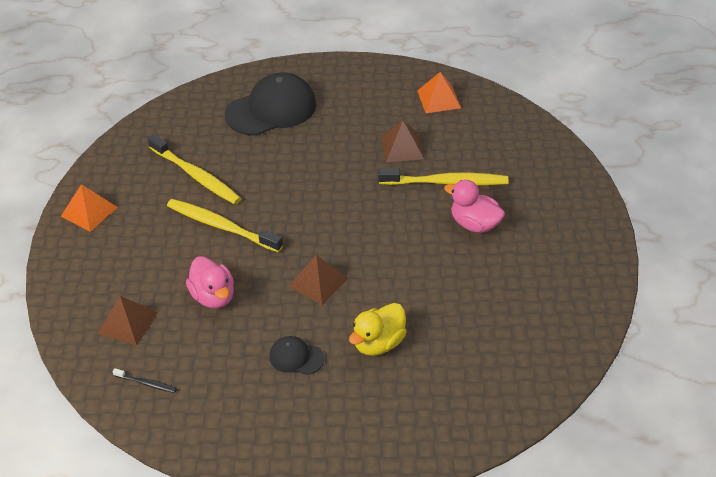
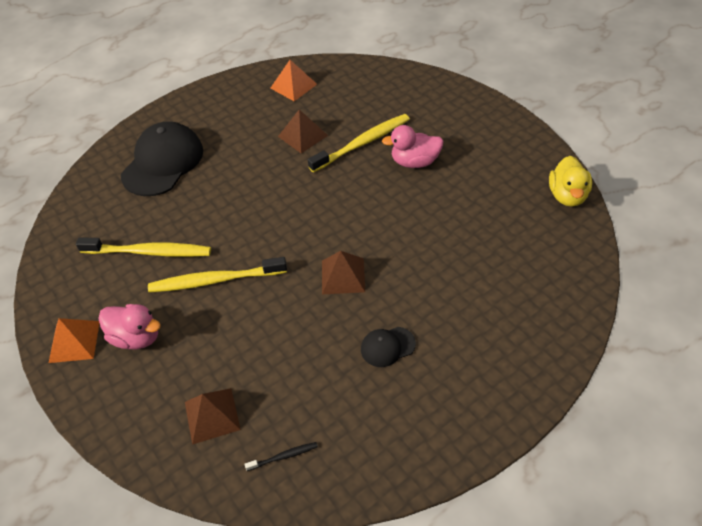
camera: 35 degrees left, 5 degrees up
(213, 296) = (268, 342): pink duck -> pink duck (136, 337)
(378, 343) = (438, 293): yellow duck -> yellow duck (567, 196)

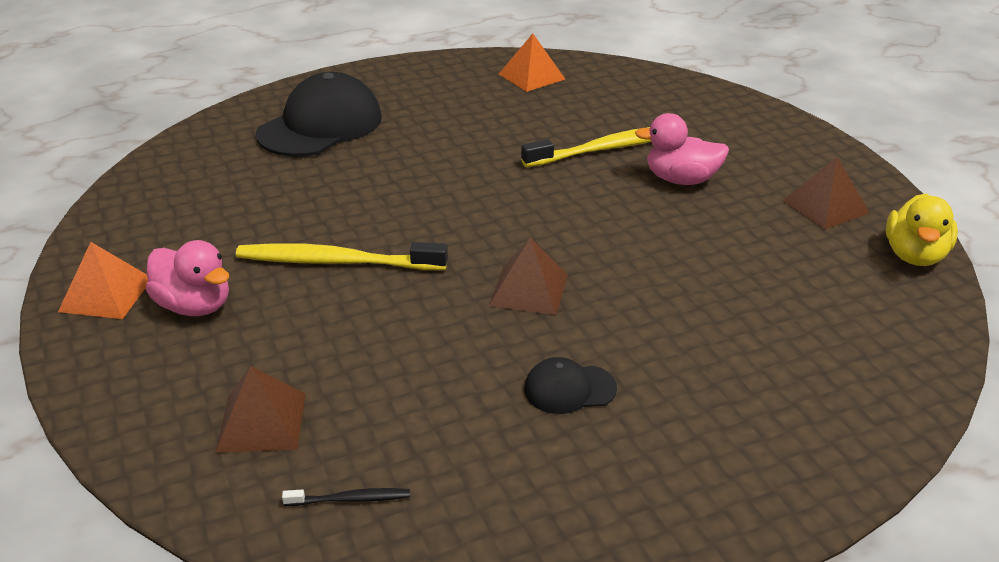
camera: 10 degrees right, 15 degrees down
(149, 252) = (258, 215): yellow toothbrush -> none
(302, 136) = (525, 128): brown pyramid -> brown pyramid (825, 206)

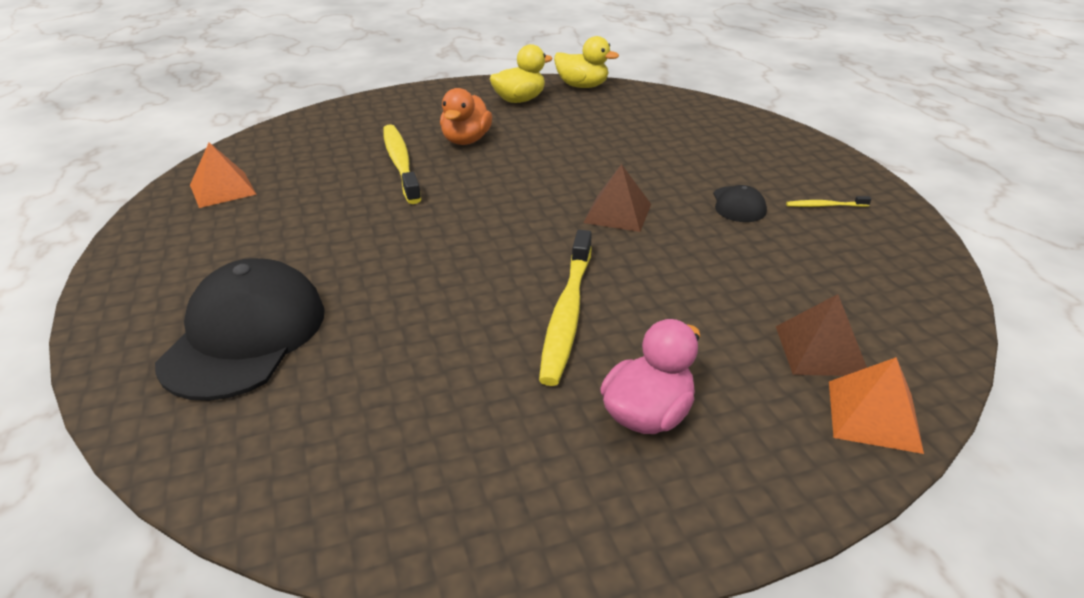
camera: 85 degrees left, 0 degrees up
(106, 294) = (625, 506): orange pyramid -> orange pyramid (873, 415)
(320, 126) = (245, 335): black cap -> black cap turned 60 degrees clockwise
(350, 499) = (889, 299): black toothbrush -> none
(584, 477) = (825, 206): none -> yellow toothbrush
(681, 180) = (466, 140): pink duck -> orange duck
(825, 206) = (519, 100): brown pyramid -> yellow duck

